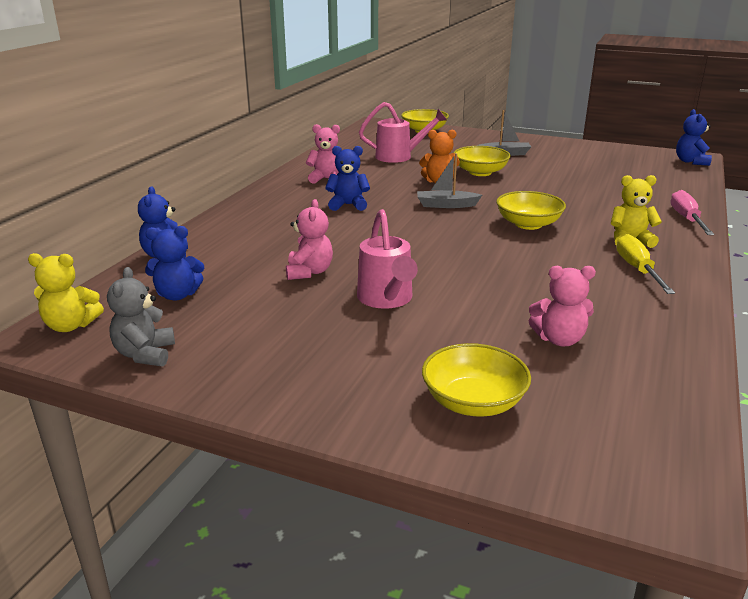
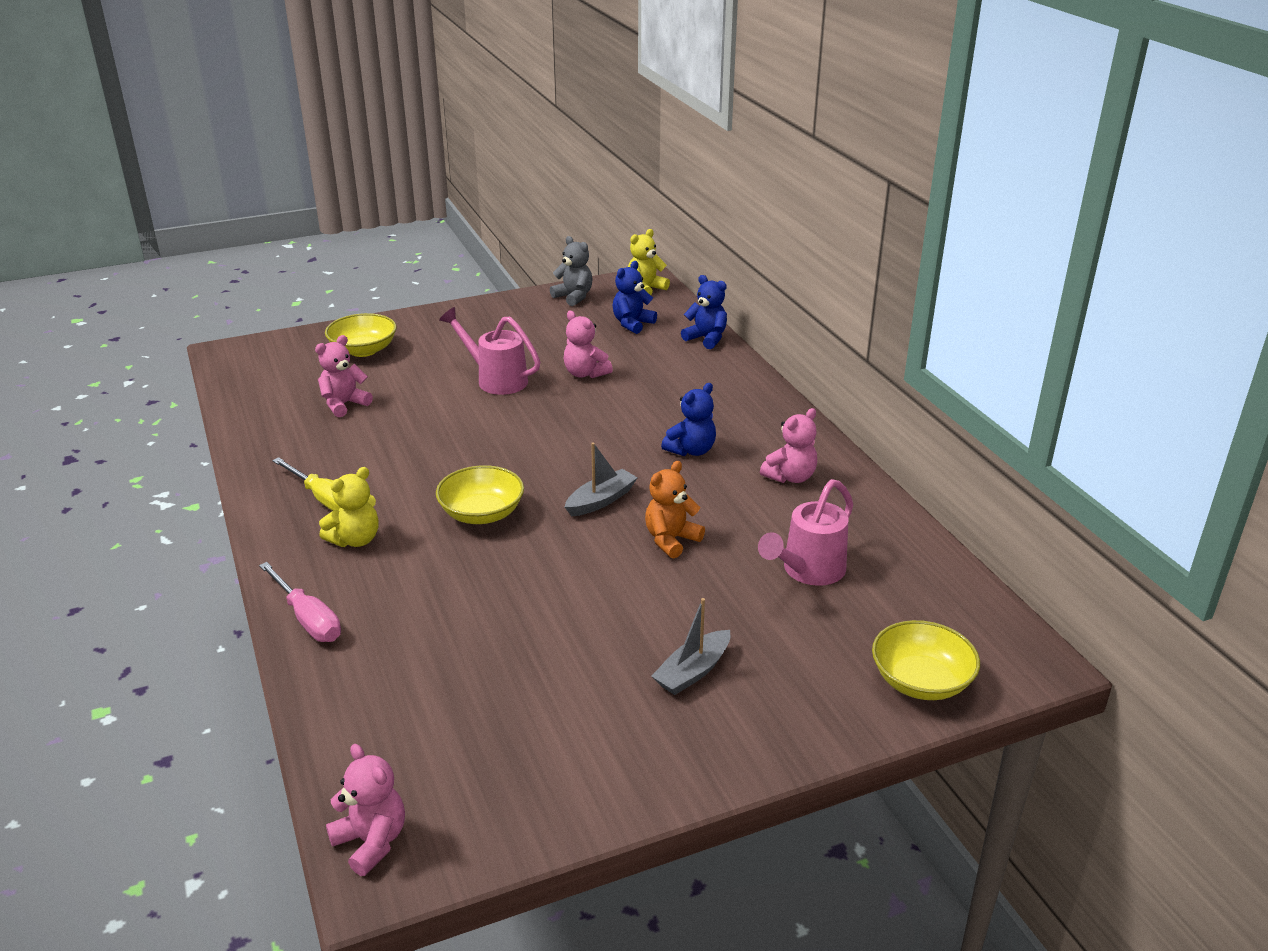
camera: 135 degrees right, 5 degrees up
(480, 172) = (655, 591): yellow bowl -> none
(691, 162) = (371, 842): blue teddy bear -> pink teddy bear

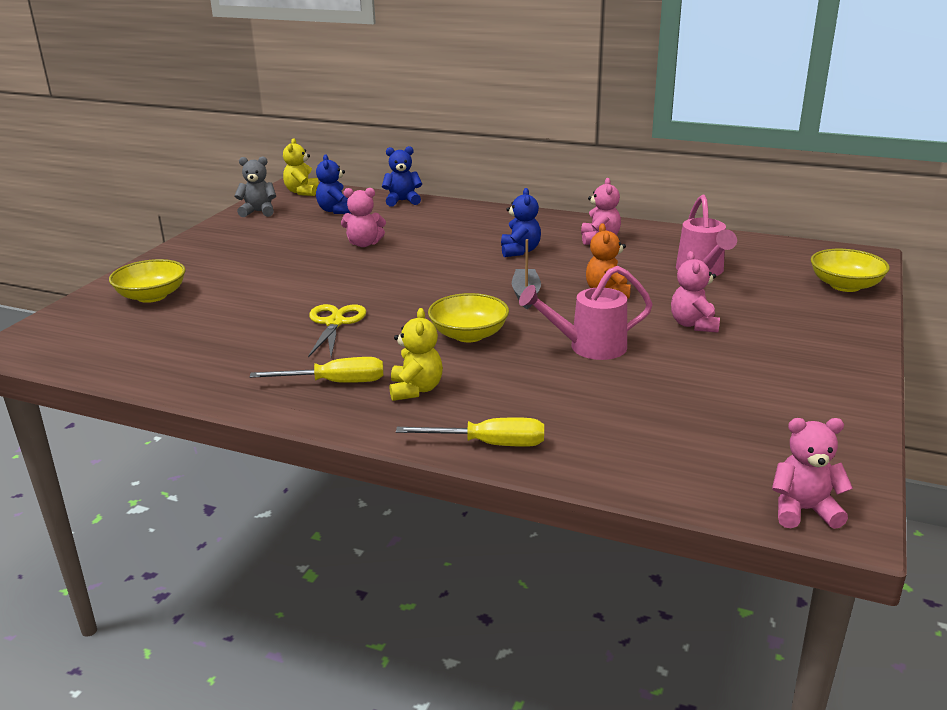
camera: 45 degrees left, 5 degrees down
(308, 618) = (489, 444): pink screwdriver -> yellow screwdriver
(344, 404) = (214, 330): pink teddy bear -> pink teddy bear (693, 325)
(420, 444) = (334, 323): none -> yellow scissors
(496, 379) = (307, 270): pink watering can -> pink watering can (589, 347)
(693, 671) = (755, 337): grey boat -> none

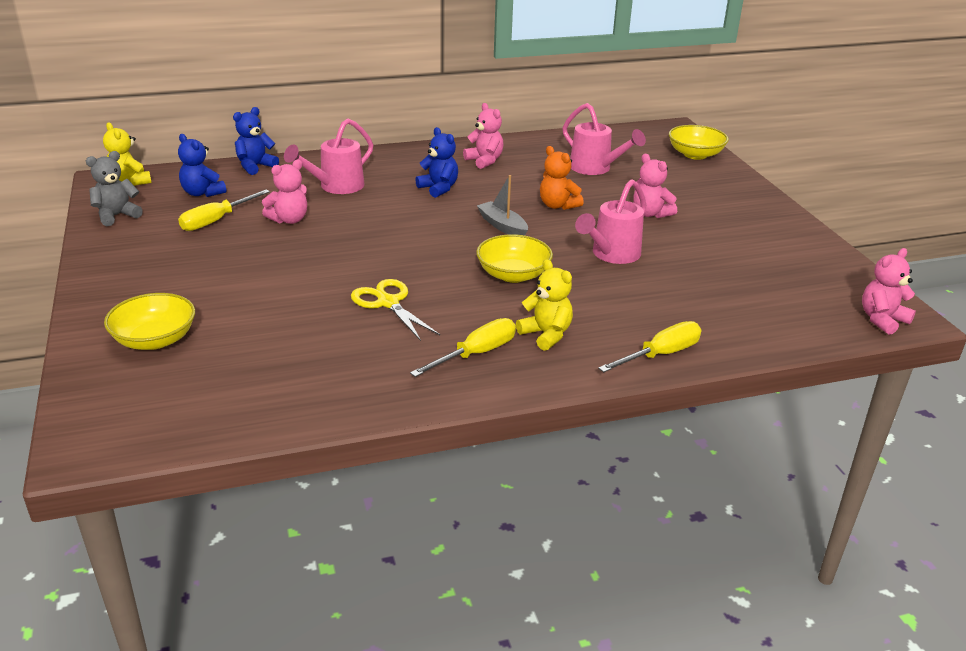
camera: 40 degrees left, 5 degrees up
(314, 231) = (216, 220): none -> yellow screwdriver
(438, 229) = (336, 187): none -> pink watering can

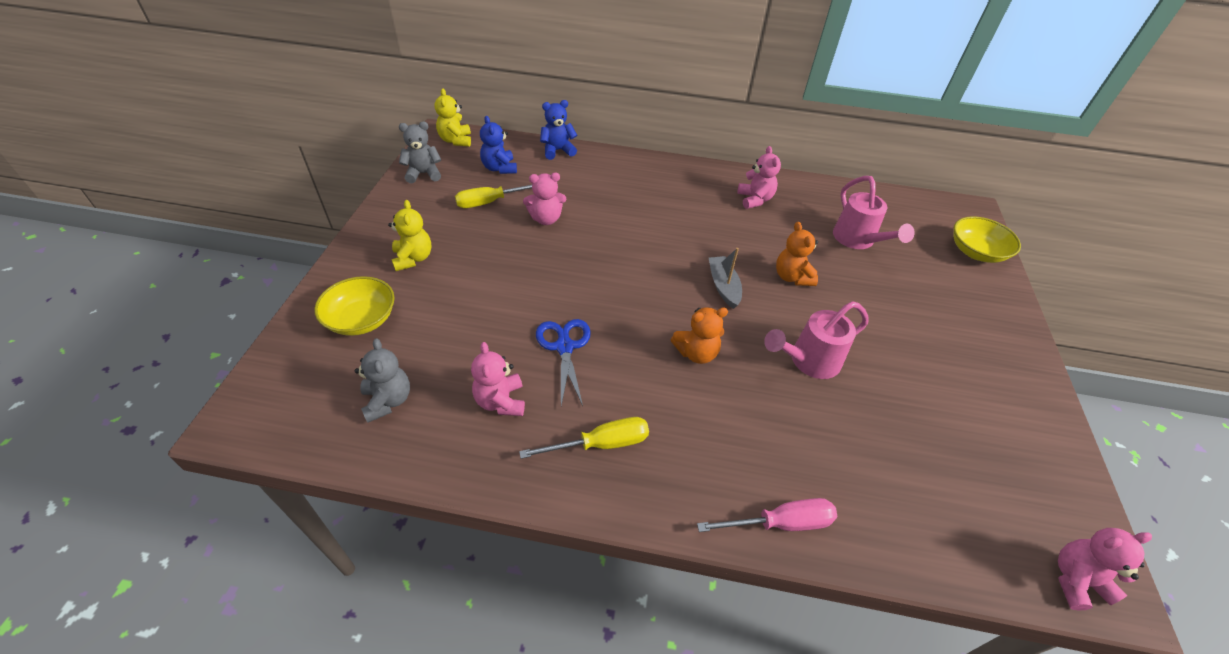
camera: 25 degrees right, 15 degrees up
(241, 386) = (388, 400): none -> grey teddy bear
(336, 187) = (607, 193): pink watering can -> none
(388, 303) = (564, 347): yellow scissors -> blue scissors
(439, 188) = (693, 221): blue teddy bear -> none
(513, 275) = (696, 353): yellow bowl -> orange teddy bear
(546, 335) = (681, 446): yellow teddy bear -> yellow teddy bear (413, 258)
(650, 214) = (881, 318): pink teddy bear -> pink teddy bear (501, 401)
(660, 354) = (780, 523): yellow screwdriver -> pink screwdriver

